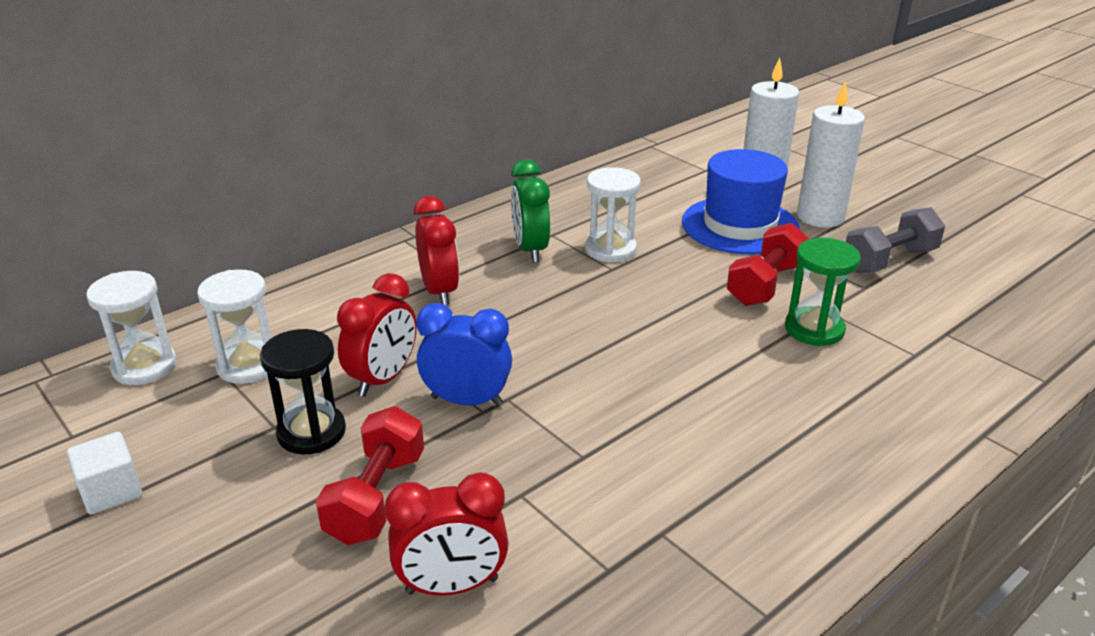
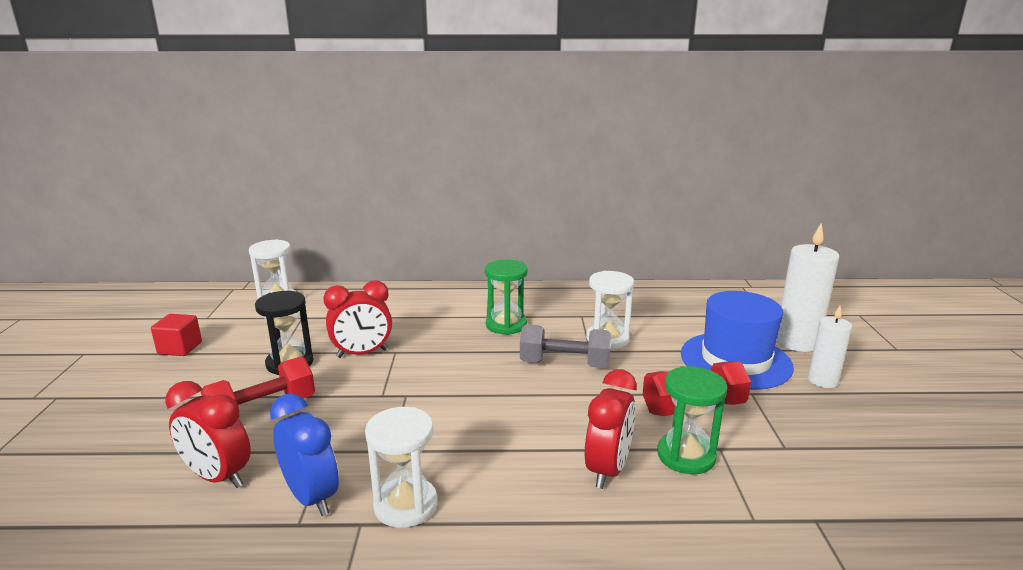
camera: 40 degrees right, 10 degrees down
(111, 491) = (180, 348): white cube -> red cube
(248, 365) = (317, 318): white hourglass -> white hourglass (405, 505)
(439, 291) = (463, 321): red clock -> red clock (608, 469)
(467, 401) = (383, 385): blue clock -> blue clock (311, 497)
(491, 276) = (506, 325): none -> green hourglass
(530, 250) = (553, 319): green clock -> none
(820, 217) = (822, 380): white candle -> white candle, size x0.61
(889, 260) = (844, 438): grey dumbbell -> grey dumbbell (564, 364)

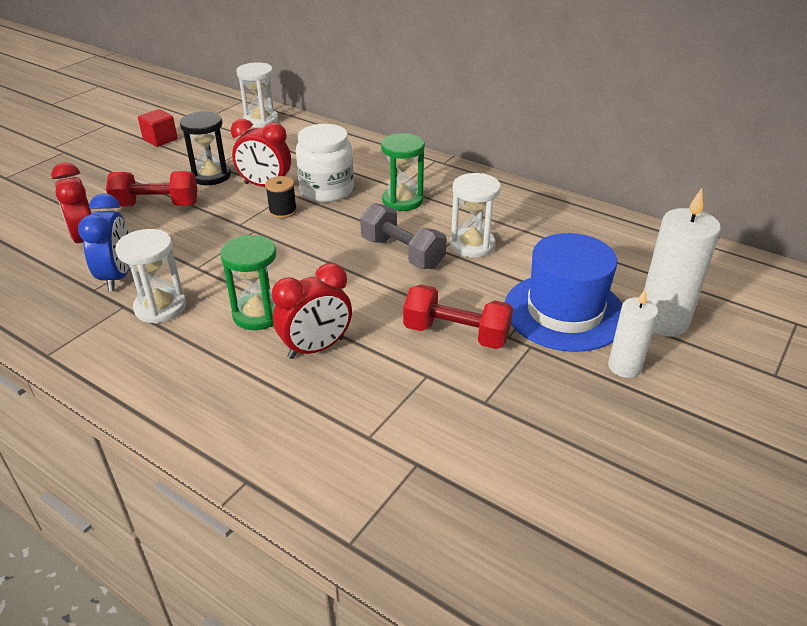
camera: 35 degrees right, 15 degrees up
(410, 369) = (283, 211): none -> black spool
(428, 338) = (327, 190): none -> white jar
(686, 456) = (389, 367): green hourglass -> green hourglass (258, 314)

